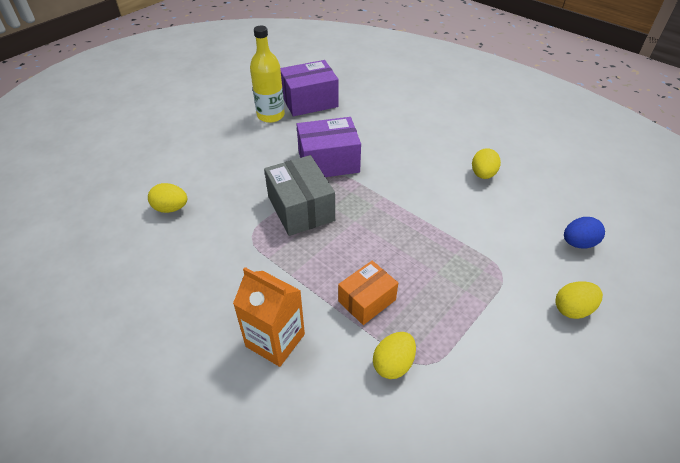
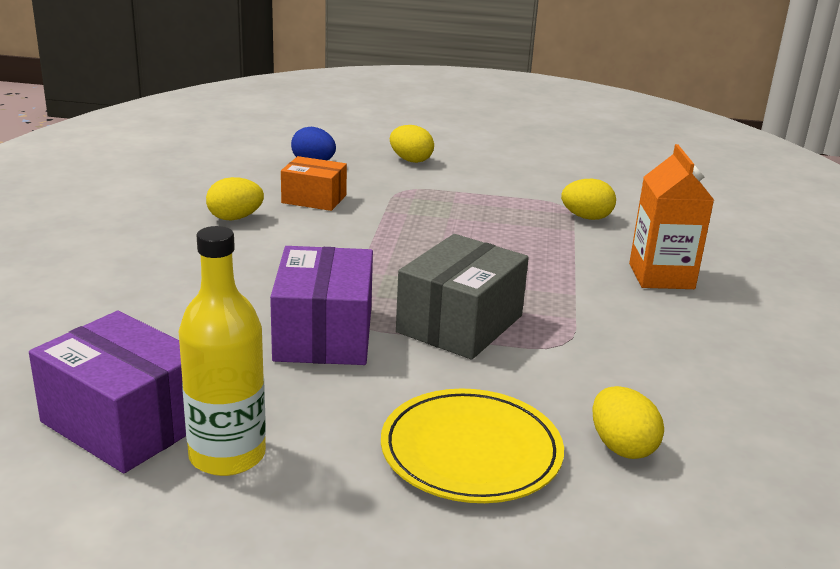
camera: 125 degrees left, 20 degrees down
(214, 167) = (471, 452): none -> yellow plate
(328, 162) = (324, 334): purple box -> purple box turned 45 degrees clockwise
(367, 300) = (539, 243): orange box -> orange box (314, 199)

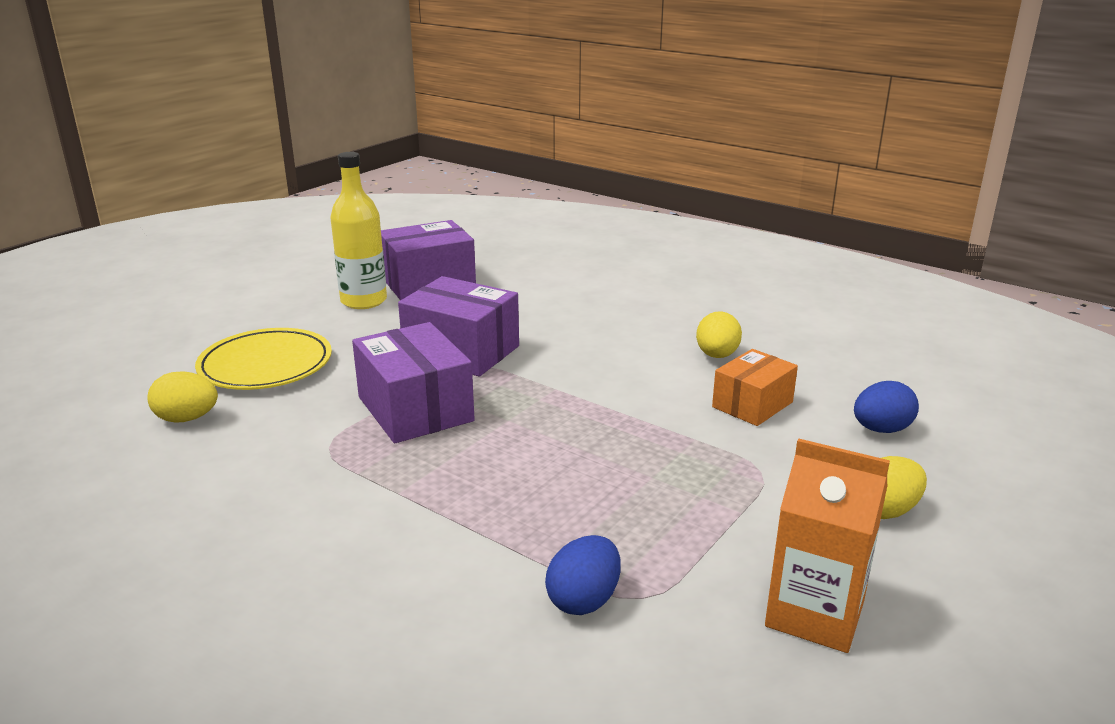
camera: 120 degrees right, 0 degrees up
(460, 324) = (415, 409): grey box -> purple box
(586, 217) = (584, 600): yellow egg -> blue egg
(661, 276) = (370, 580): orange carton -> orange carton (814, 614)

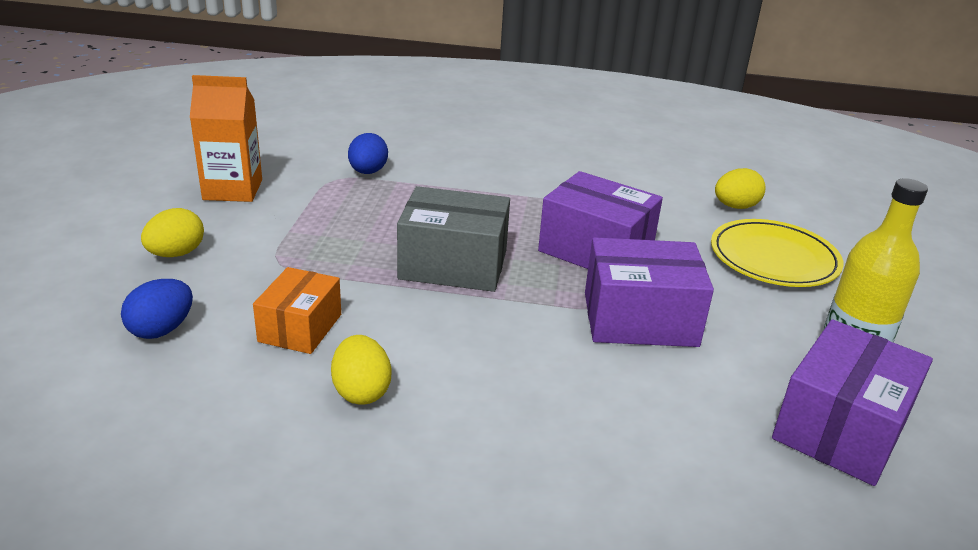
camera: 150 degrees right, 5 degrees up
(574, 427) = (453, 264): none -> grey box

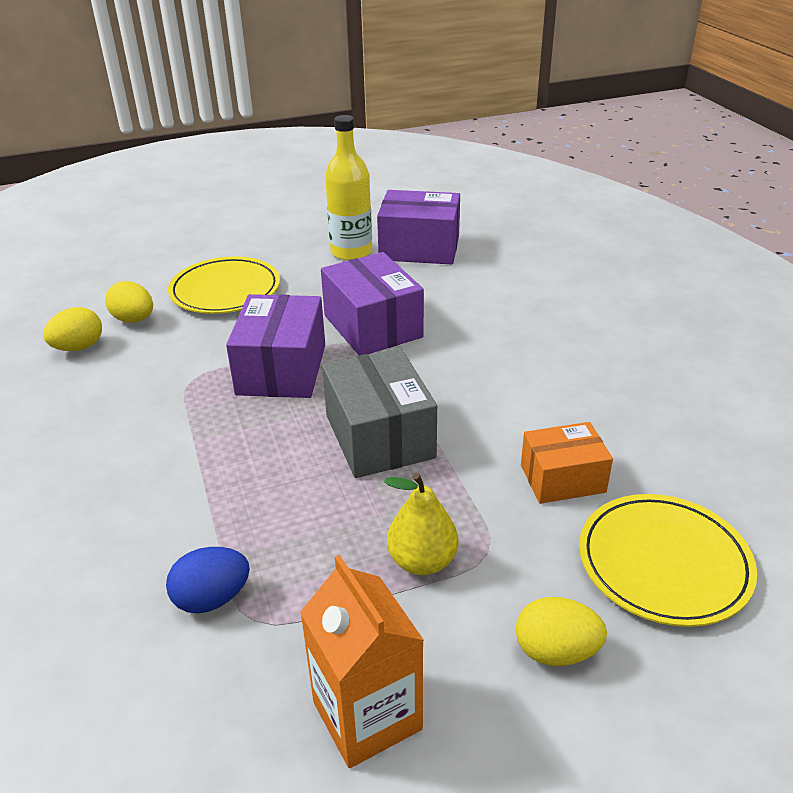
camera: 115 degrees left, 5 degrees up
(162, 330) = (663, 563): blue egg -> yellow plate
(305, 237) = (422, 561): none -> yellow pear
(361, 391) = (590, 411): yellow egg -> yellow egg (79, 347)

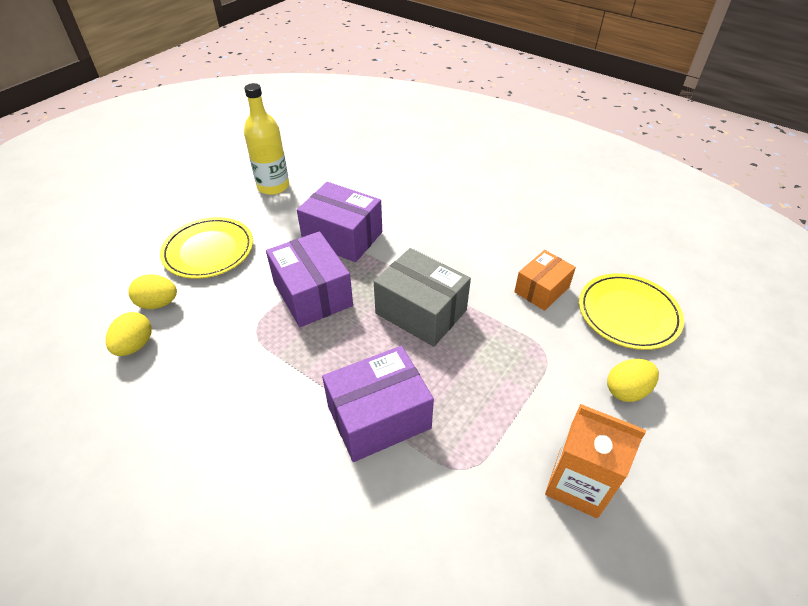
camera: 35 degrees left, 10 degrees up
(212, 598) = (428, 471): blue egg -> none
(419, 248) = (318, 167): purple box -> purple box (379, 417)
(422, 561) = (519, 378): yellow pear -> none

